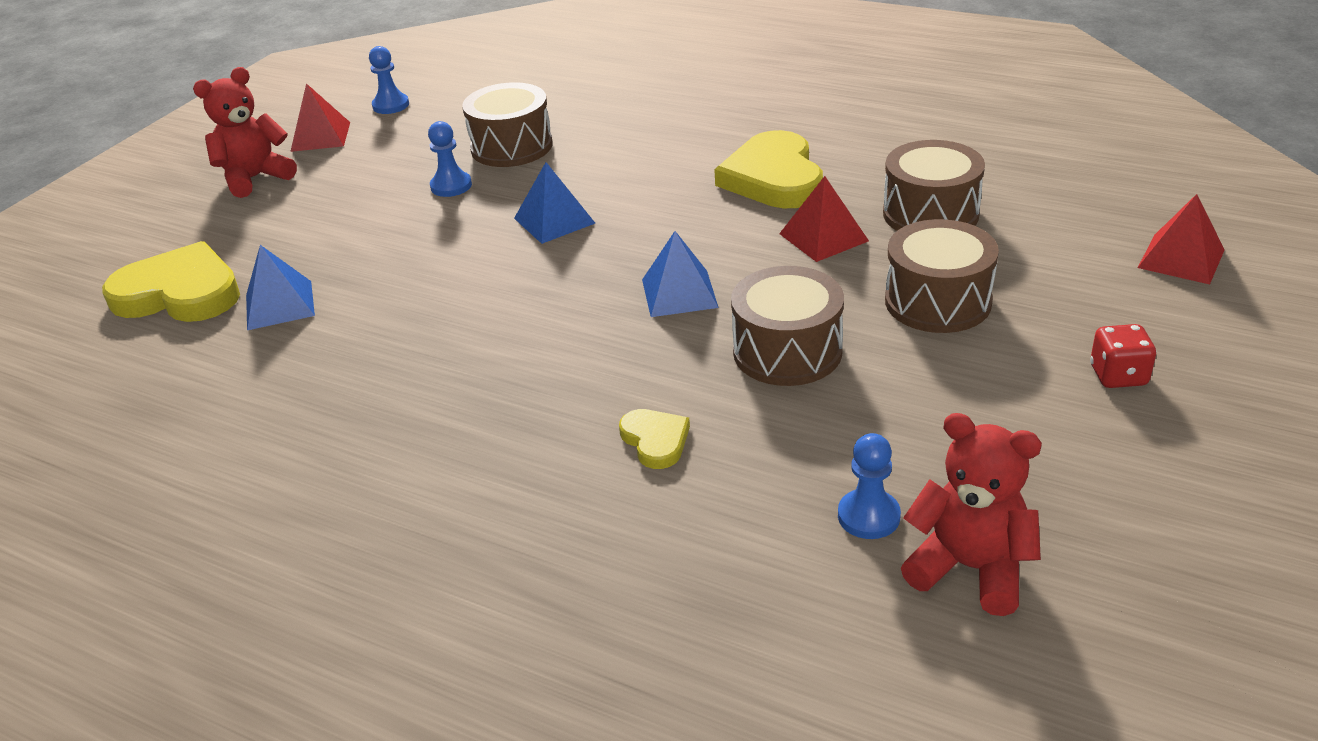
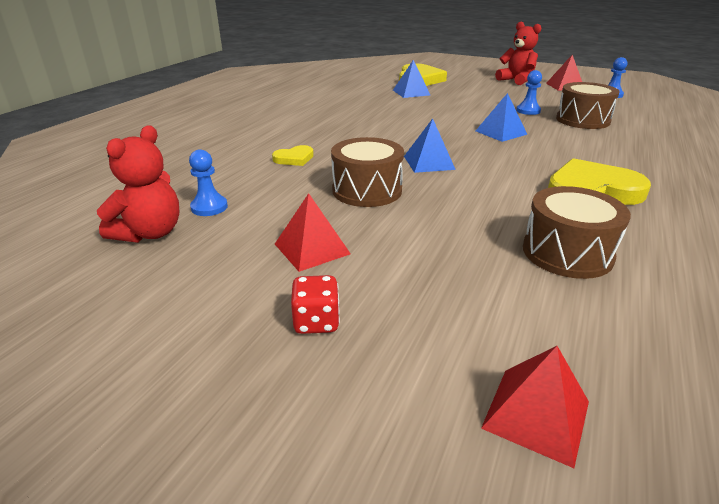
camera: 85 degrees right, 5 degrees down
(823, 237) = (509, 206): red pyramid -> red pyramid (312, 248)
(937, 301) = (427, 245): brown drum -> none

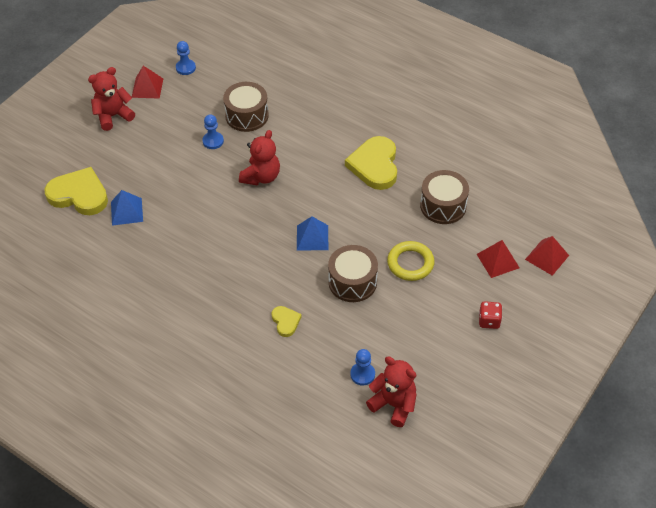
camera: 80 degrees left, 20 degrees up
(312, 248) = (424, 318): red pyramid -> red pyramid (497, 261)
(420, 230) = (410, 263): none -> yellow ring
(500, 132) = (261, 177): blue pyramid -> red teddy bear

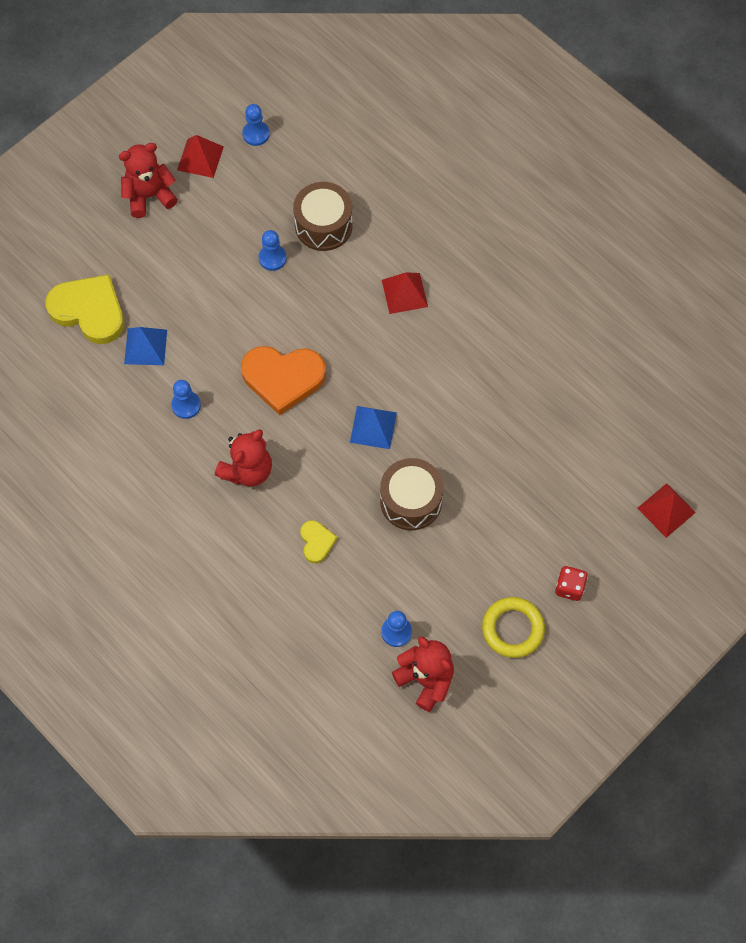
camera: 10 degrees right, 15 degrees up
(165, 245) = (186, 405): none -> blue pawn
(236, 216) = (283, 378): none -> orange heart
(261, 177) = (325, 324): red teddy bear -> red teddy bear (247, 470)
(374, 165) = (476, 333): yellow heart -> none
(410, 263) = (489, 487): yellow ring -> yellow ring (513, 629)
(443, 206) = (551, 410): brown drum -> none
(497, 261) = (601, 504): red pyramid -> red pyramid (404, 293)

